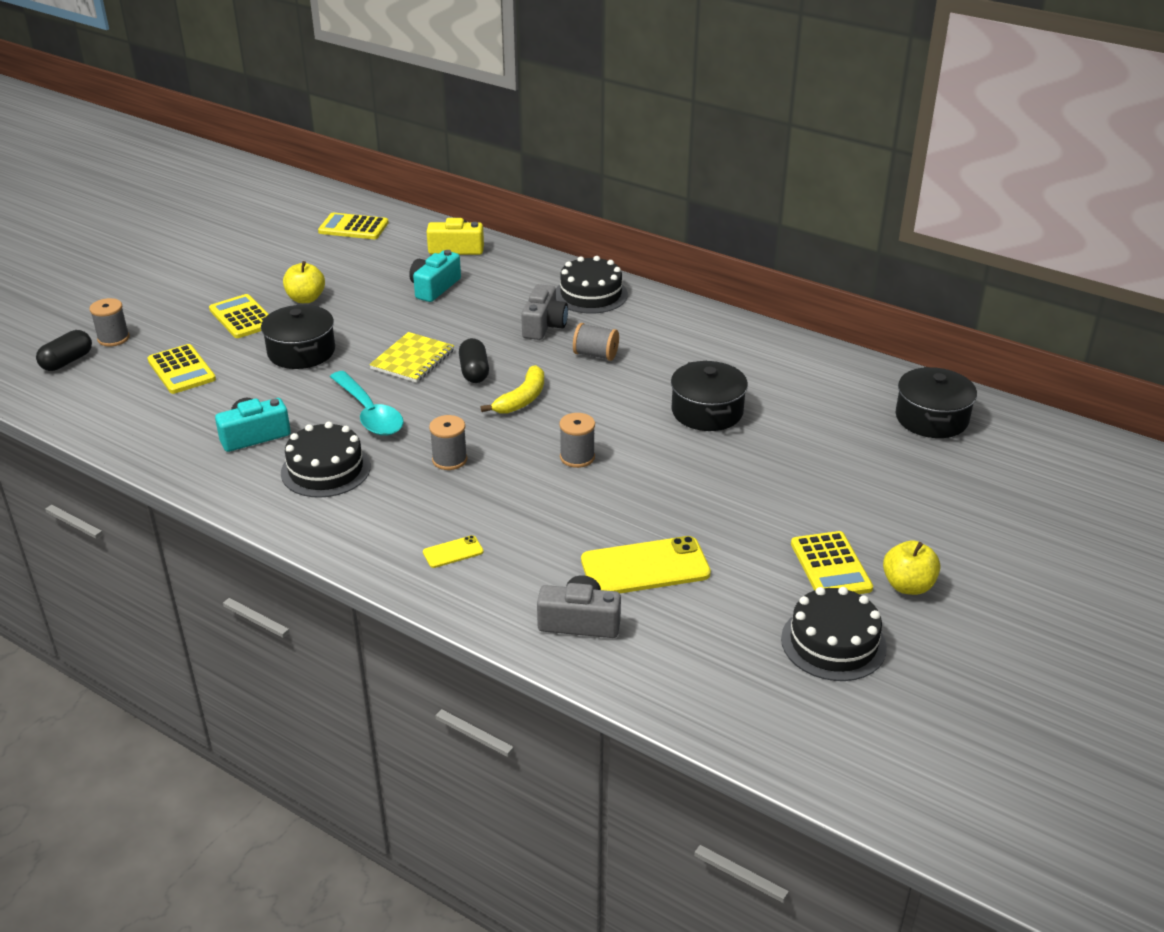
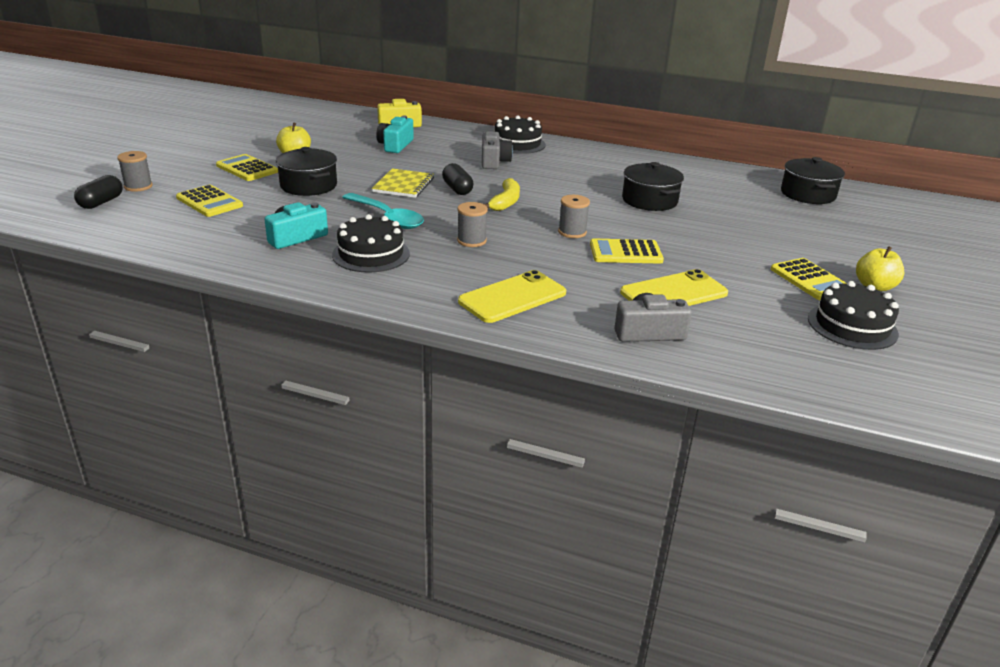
camera: 15 degrees left, 5 degrees down
(353, 227) = (311, 117): yellow calculator -> yellow calculator (625, 252)
(453, 552) = (512, 297): yellow phone -> yellow phone, size x2.13
(595, 355) = (544, 175): grey spool -> none

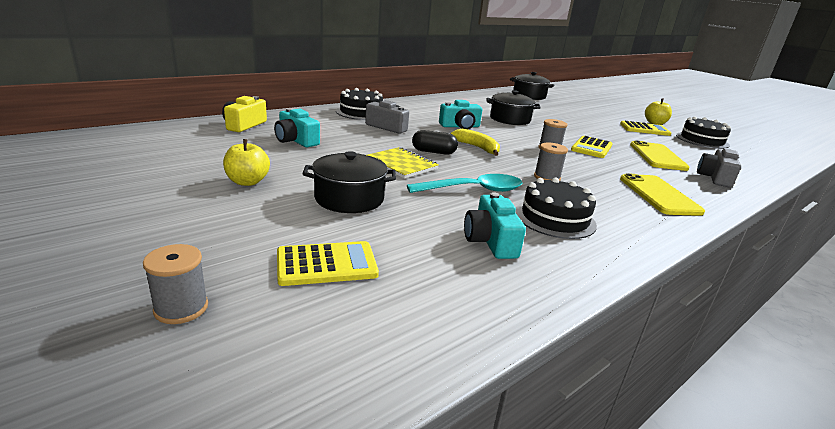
camera: 60 degrees left, 5 degrees down
(101, 202) = (202, 364): black capsule -> none
(247, 169) = (244, 214): yellow calculator -> none
(563, 184) = (460, 126): none -> turquoise camera

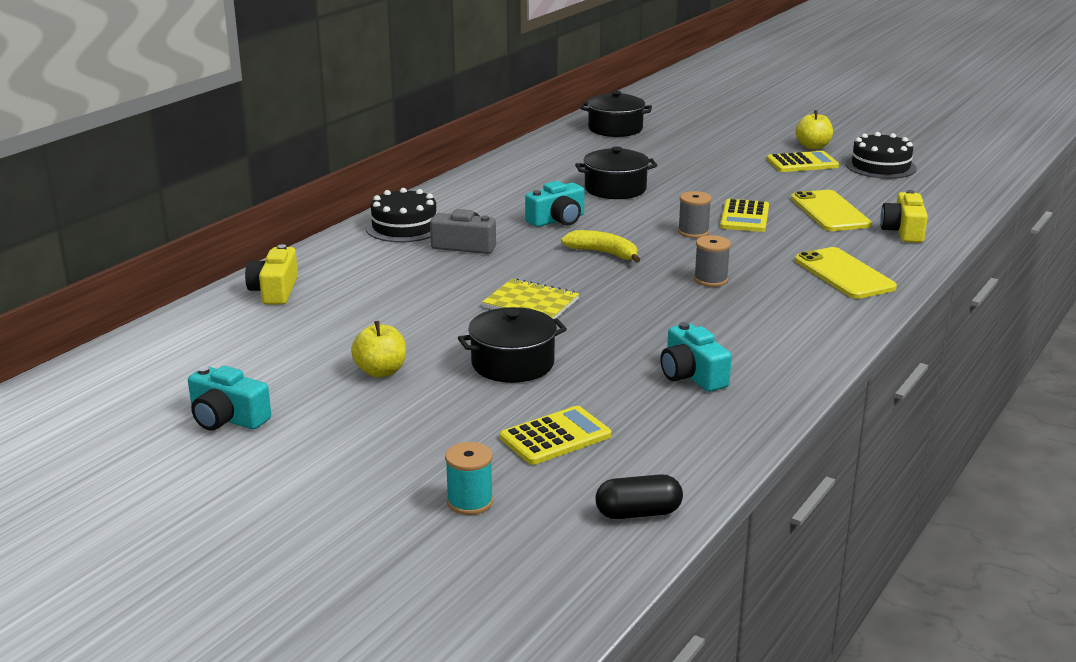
camera: 15 degrees left, 0 degrees up
(181, 308) = (470, 502): grey spool -> turquoise spool
(296, 140) = (370, 299): turquoise camera -> turquoise camera (227, 418)
(433, 152) = (555, 274): black capsule -> black capsule (638, 513)
(473, 190) = (638, 319): turquoise spoon -> none
(554, 218) = (743, 333): black cake -> none
(715, 178) = (903, 231): grey camera -> yellow camera

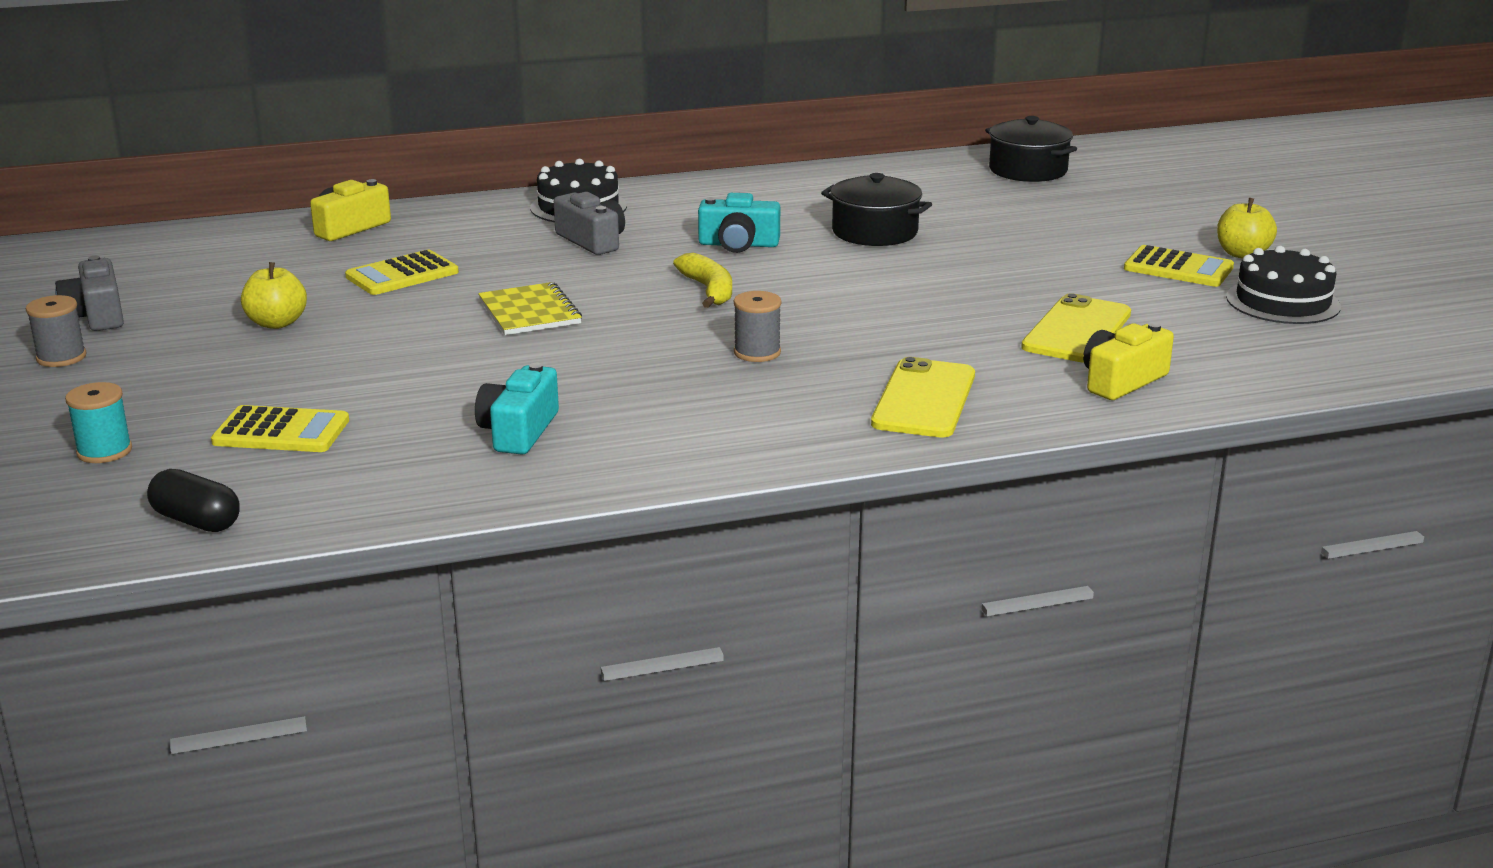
camera: 40 degrees right, 0 degrees up
(227, 418) = (96, 315): turquoise camera -> grey camera
(512, 364) = (390, 358): black pot -> none
(693, 232) = (855, 300): grey spool -> grey spool (61, 357)
(744, 217) = (954, 304): yellow calculator -> yellow calculator (402, 274)

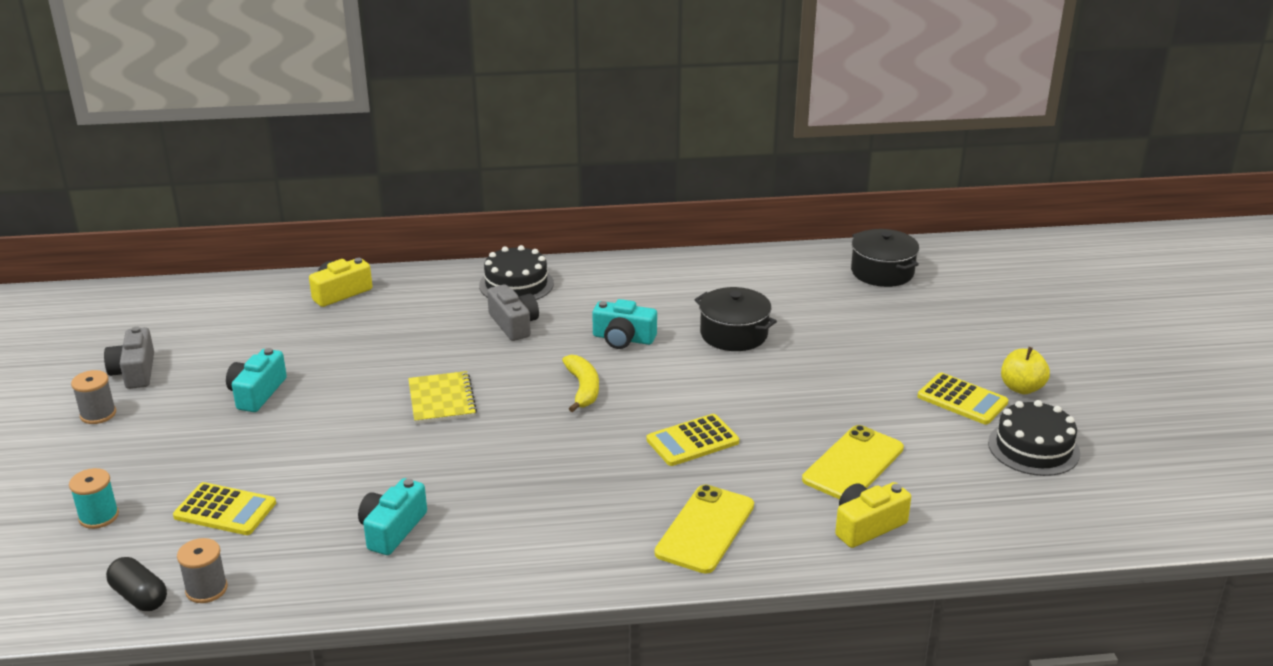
camera: 10 degrees right, 5 degrees up
(277, 323) = (257, 393): yellow apple -> turquoise camera
(402, 274) = (362, 349): yellow calculator -> yellow calculator (692, 441)
(757, 352) = (596, 463): grey spool -> grey spool (206, 589)

